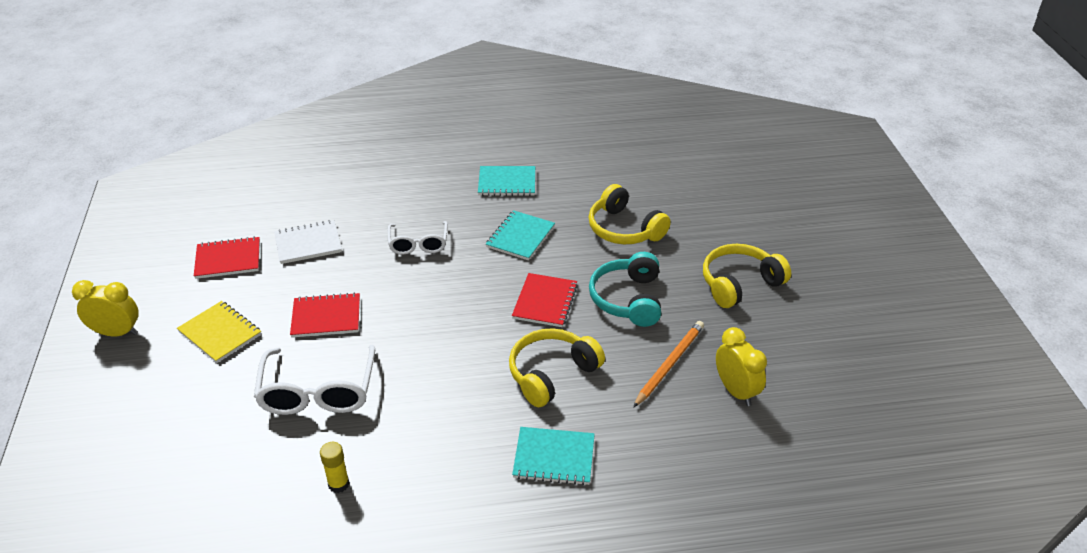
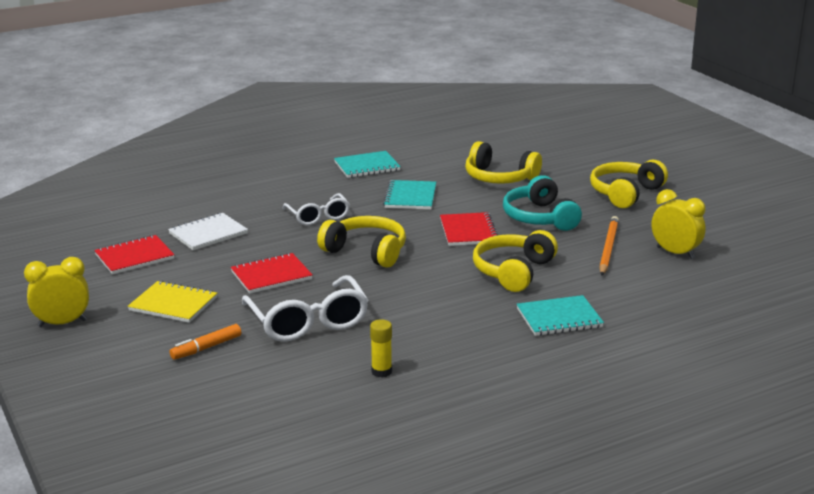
camera: 20 degrees left, 15 degrees down
(210, 402) = (206, 348): none -> orange marker
(431, 306) = (366, 251): none -> yellow headphones

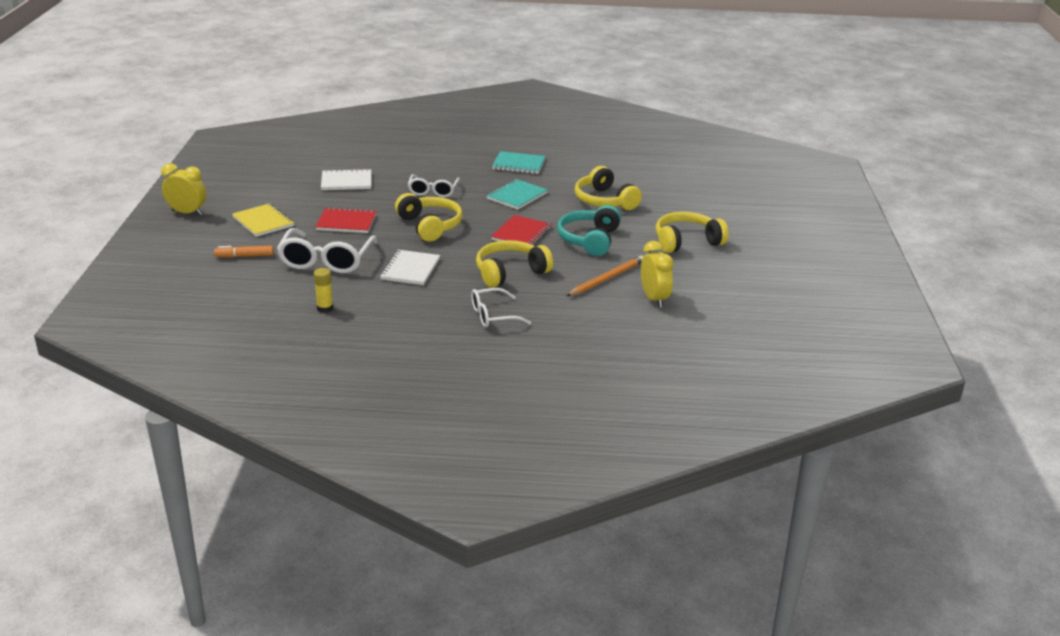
camera: 30 degrees right, 5 degrees up
(134, 257) = (282, 183): red notebook -> none
(411, 301) = (410, 269): none -> white notebook
(559, 318) = (493, 316): turquoise notebook -> white glasses

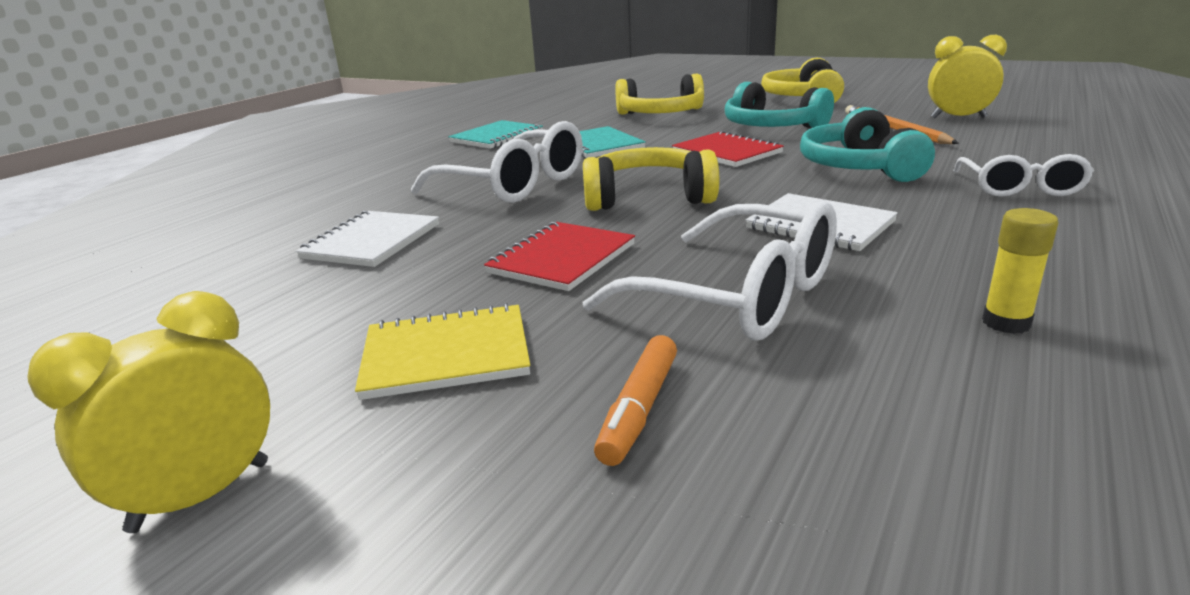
camera: 60 degrees left, 5 degrees down
(433, 191) = (515, 185): white glasses -> white glasses, size x1.61
(510, 272) = (859, 167): yellow headphones -> turquoise headphones

